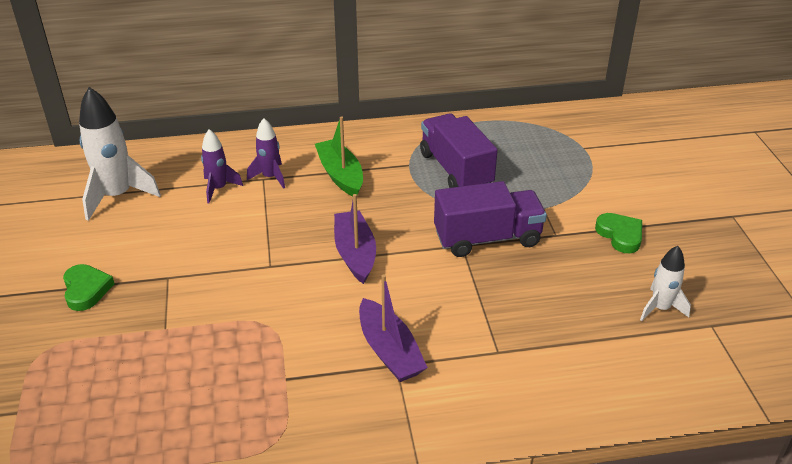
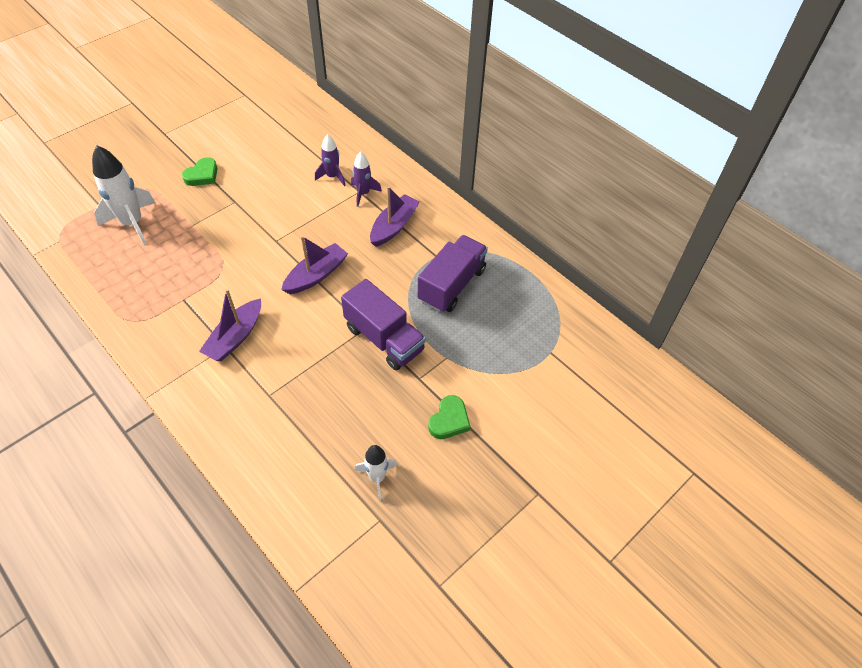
camera: 55 degrees right, 15 degrees up
(117, 196) = (291, 138): white rocket -> white rocket (133, 223)
(340, 175) = (394, 226): green boat -> purple boat

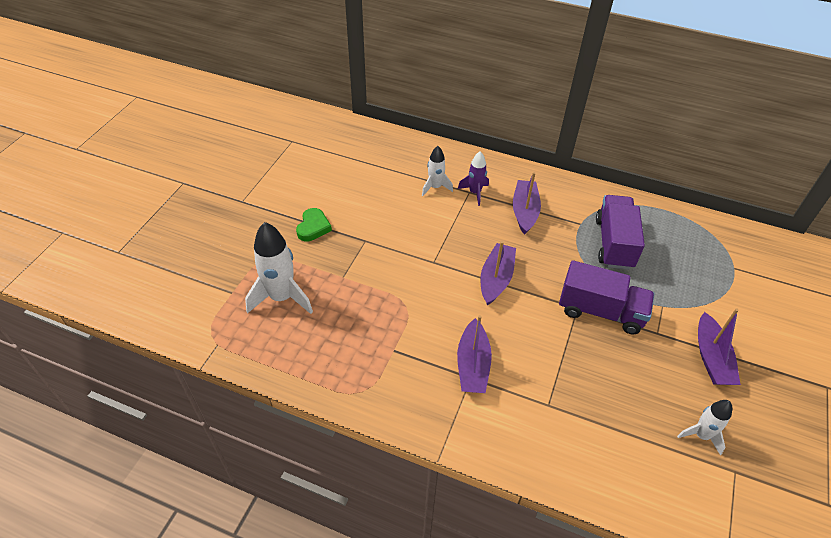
camera: 25 degrees left, 5 degrees down
(332, 176) = (435, 187): purple rocket -> white rocket
(449, 420) = (711, 358): green heart -> purple boat

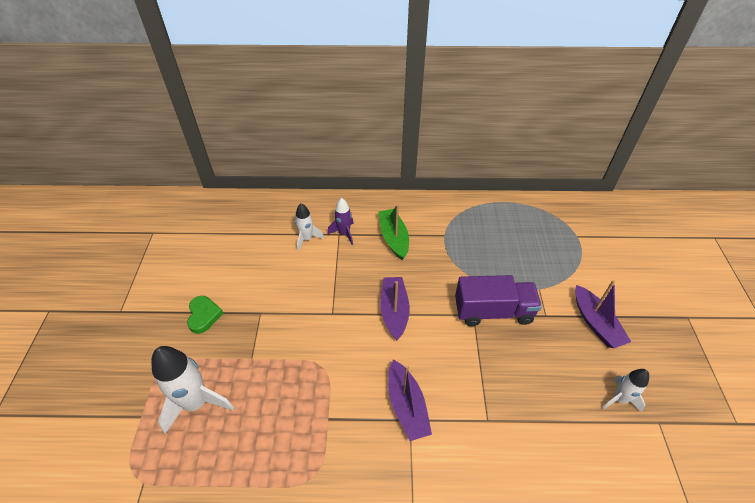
camera: 20 degrees left, 0 degrees up
(524, 211) = (393, 238): purple boat -> green boat
(614, 243) = (478, 244): purple truck -> none

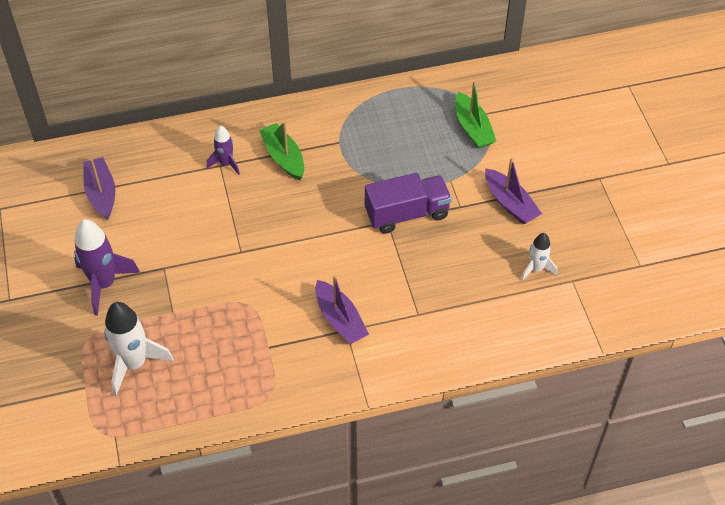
camera: 15 degrees left, 5 degrees up
(204, 315) = (104, 284): green heart -> purple rocket
(307, 239) = (185, 178): white rocket -> none
(394, 311) = (305, 235): purple boat -> purple boat (101, 193)
(565, 246) = (473, 128): none -> green boat

